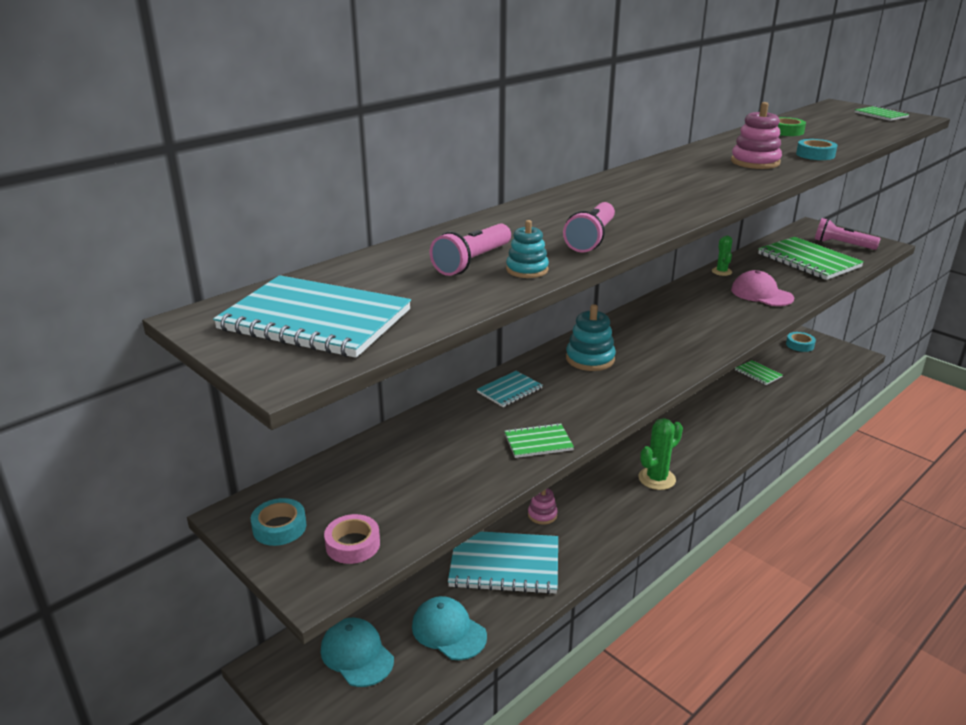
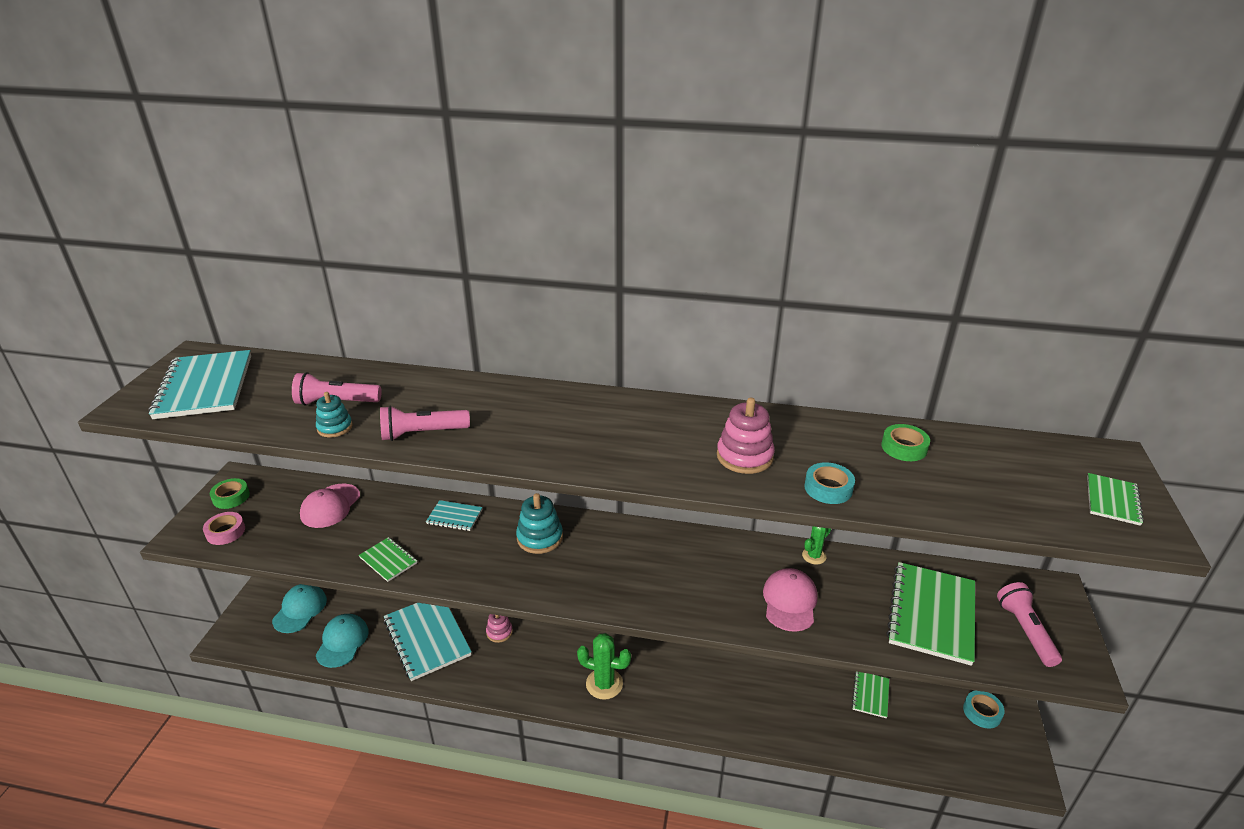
camera: 55 degrees right, 5 degrees up
(279, 527) = (231, 497): turquoise tape -> green tape
(397, 457) = (330, 506): none -> pink cap

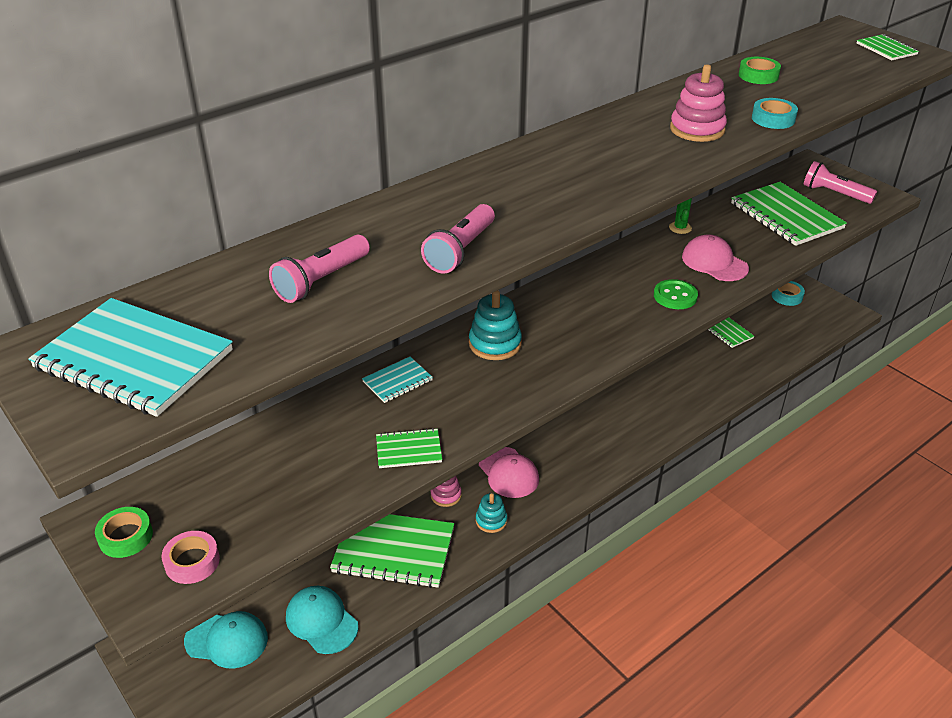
camera: 50 degrees left, 5 degrees up
(300, 610) = (227, 640): turquoise cap -> turquoise cap turned 135 degrees clockwise
(330, 506) = (260, 460): pink cap -> pink cap (508, 473)
(335, 427) = (374, 296): turquoise stacking toy -> turquoise stacking toy (491, 521)
(427, 638) = (394, 550): turquoise notebook -> green notebook
(604, 684) = (578, 459): green cactus -> none
(710, 601) = (675, 296): none -> green button

